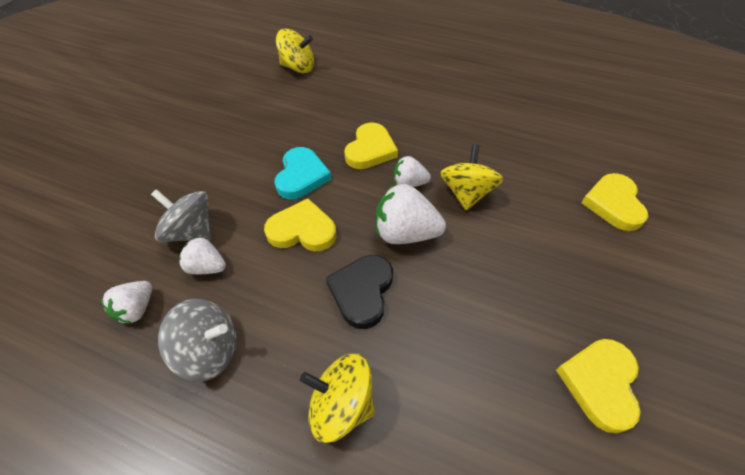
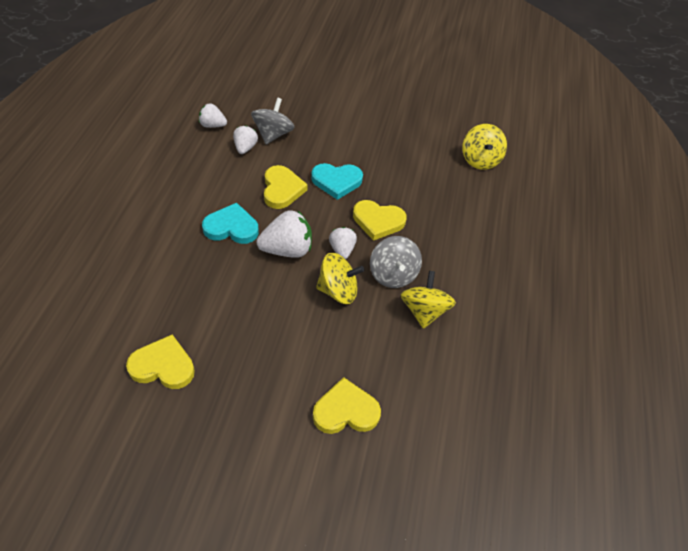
camera: 75 degrees right, 0 degrees up
(209, 350) = (186, 161): grey spinning top -> grey spinning top (392, 274)
(341, 405) = (152, 224): yellow spinning top -> yellow spinning top (423, 311)
(362, 292) = (231, 227): black heart -> turquoise heart
(405, 233) = (287, 249): white strawberry -> white strawberry turned 75 degrees clockwise

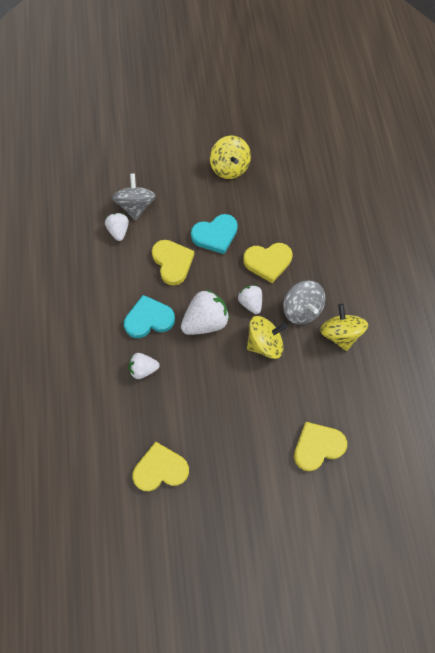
camera: 15 degrees left, 15 degrees up
(212, 125) = (77, 218): white strawberry -> white strawberry (143, 369)
(480, 159) = (327, 161): yellow spinning top -> yellow spinning top (230, 167)

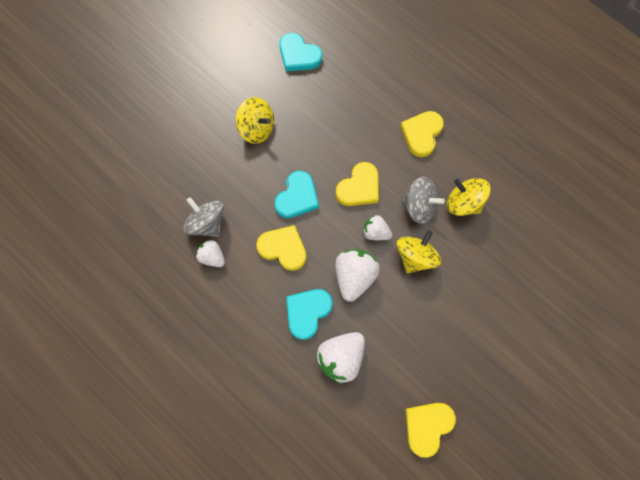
camera: 40 degrees left, 5 degrees up
(143, 369) = (341, 358): white strawberry -> white strawberry, size x1.68
(308, 138) = (298, 55): none -> turquoise heart
(317, 446) = (523, 306): yellow heart -> yellow heart (421, 134)

